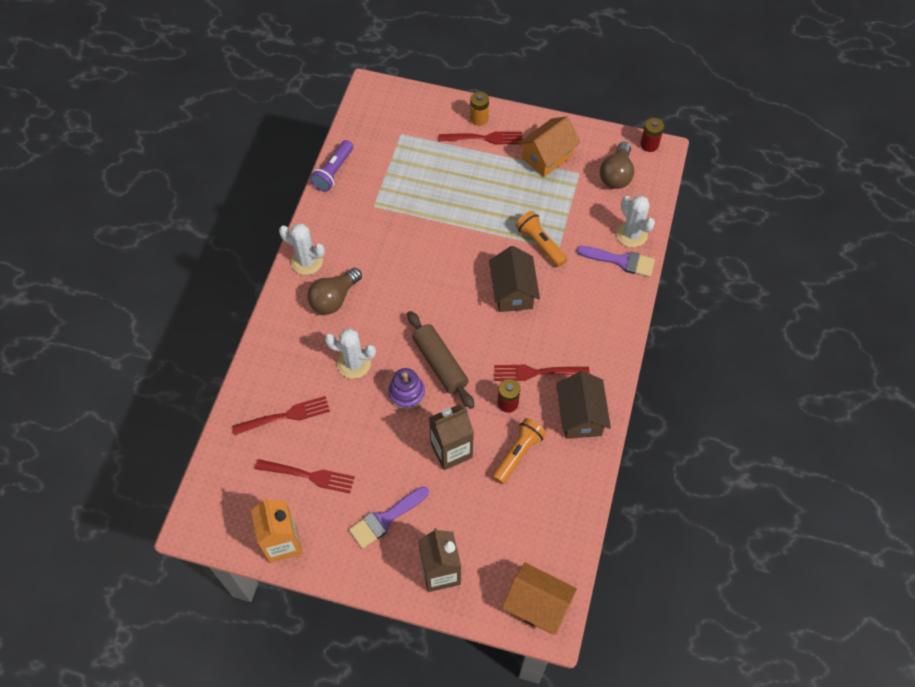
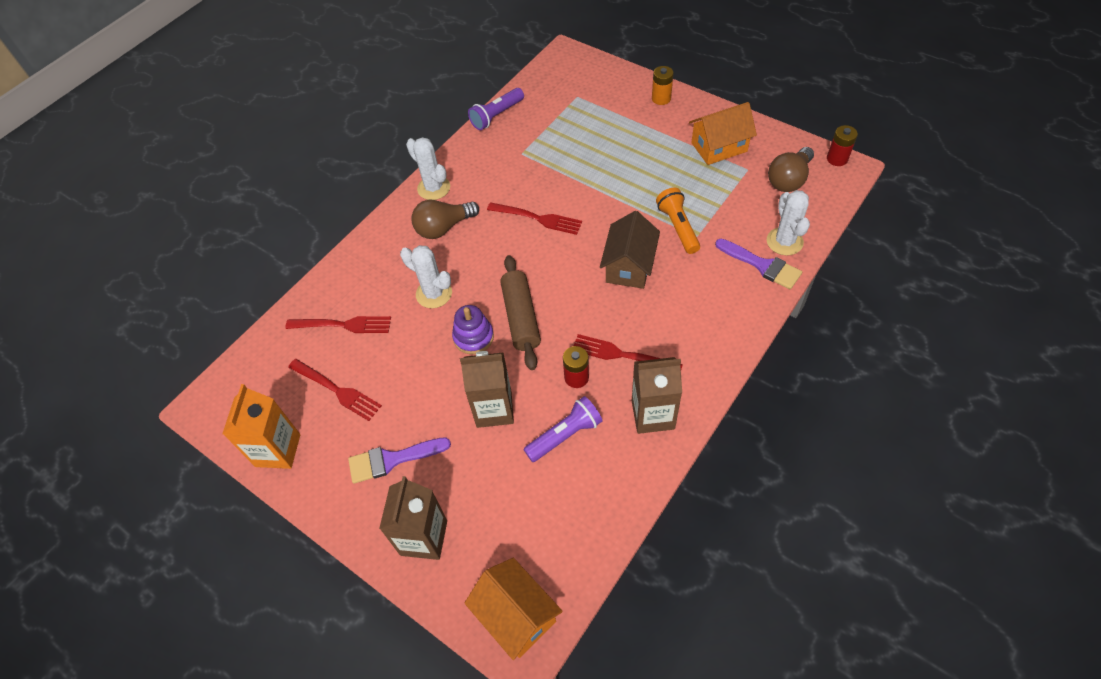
camera: 25 degrees right, 5 degrees down
(484, 138) = (659, 117): red fork -> red fork (538, 218)
(518, 454) = (565, 435): orange flashlight -> purple flashlight
(580, 415) = (653, 415): brown house -> brown carton

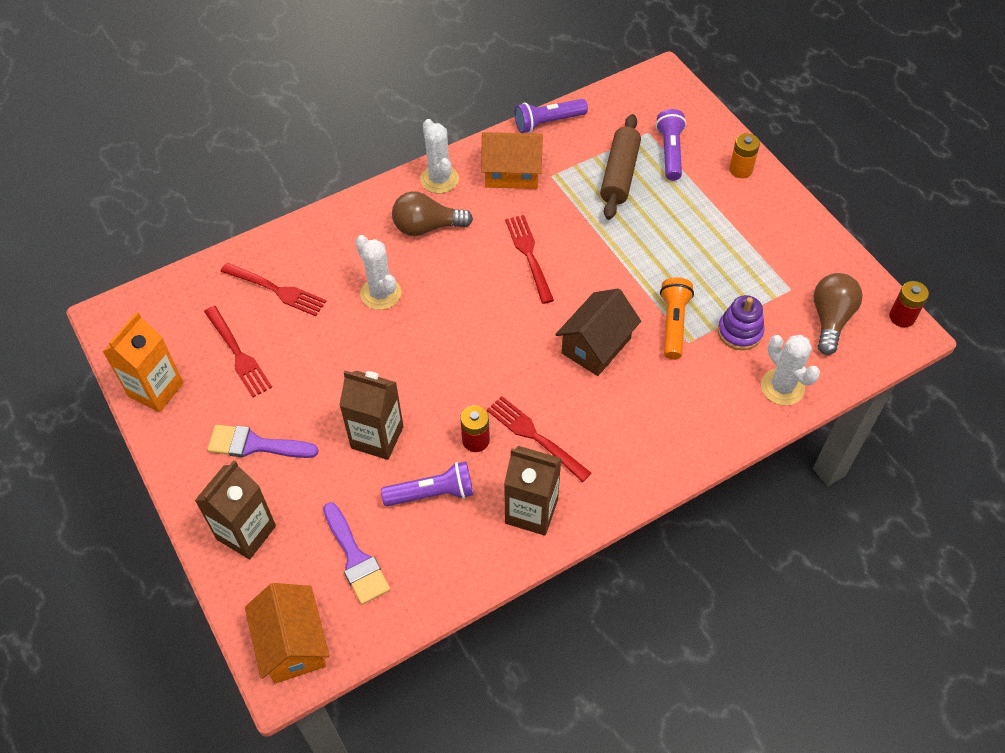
camera: 20 degrees right, 0 degrees up
(473, 337) = (396, 355): purple stacking toy -> purple stacking toy (740, 332)
(521, 317) = (454, 354): brown rolling pin -> brown rolling pin (619, 174)
(538, 218) = (529, 255): red fork -> red fork turned 150 degrees counterclockwise
(602, 104) = (670, 152): none -> purple flashlight
(719, 147) = (773, 251): orange house -> orange house (512, 173)
(762, 265) = (741, 403): purple brush -> purple brush (356, 559)
(784, 241) = (782, 387): white cactus -> white cactus turned 45 degrees counterclockwise
(789, 180) = (830, 319): brown light bulb -> brown light bulb turned 135 degrees clockwise

